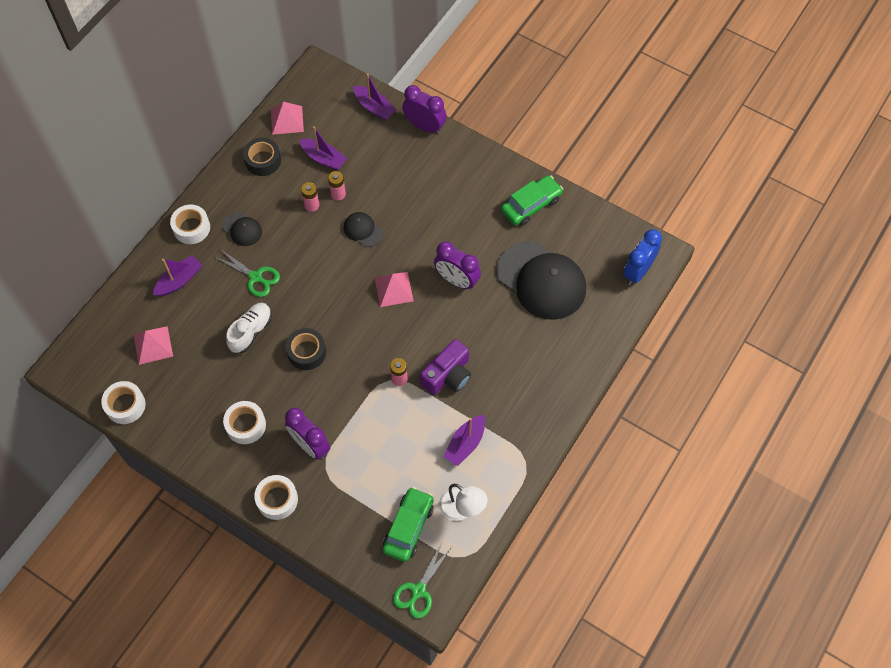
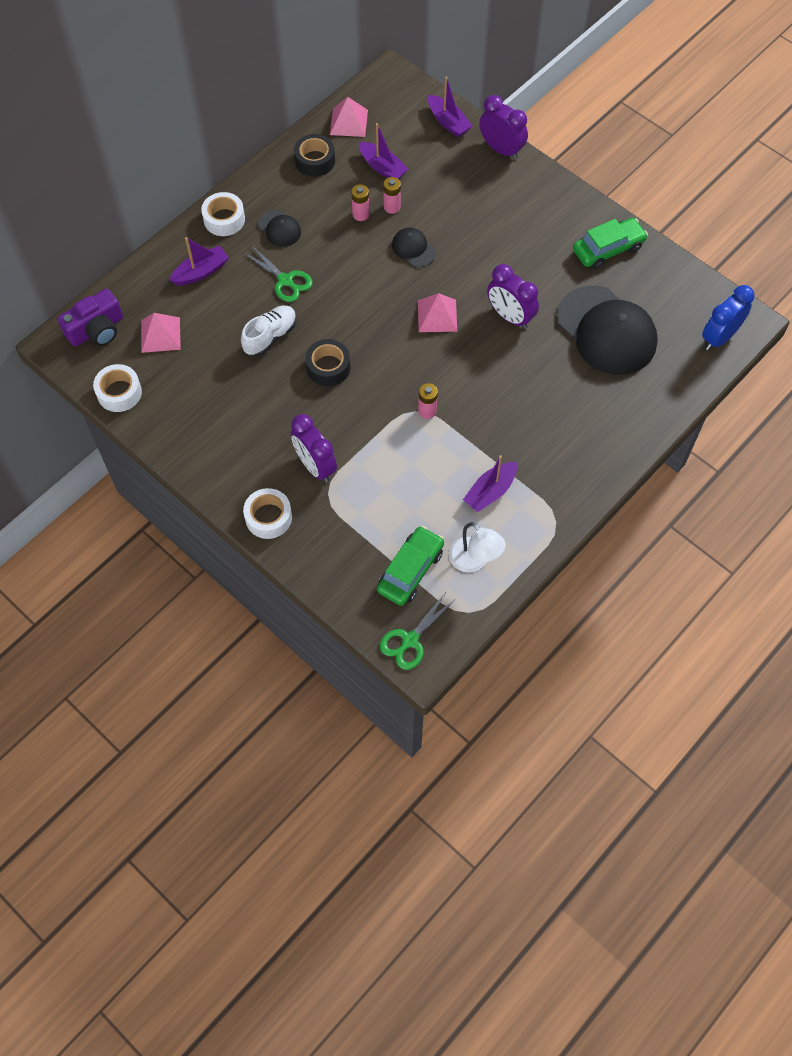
camera: 10 degrees right, 0 degrees up
(246, 425) = (247, 433): white tape -> none
(448, 375) = (483, 416): purple camera -> purple camera (97, 330)

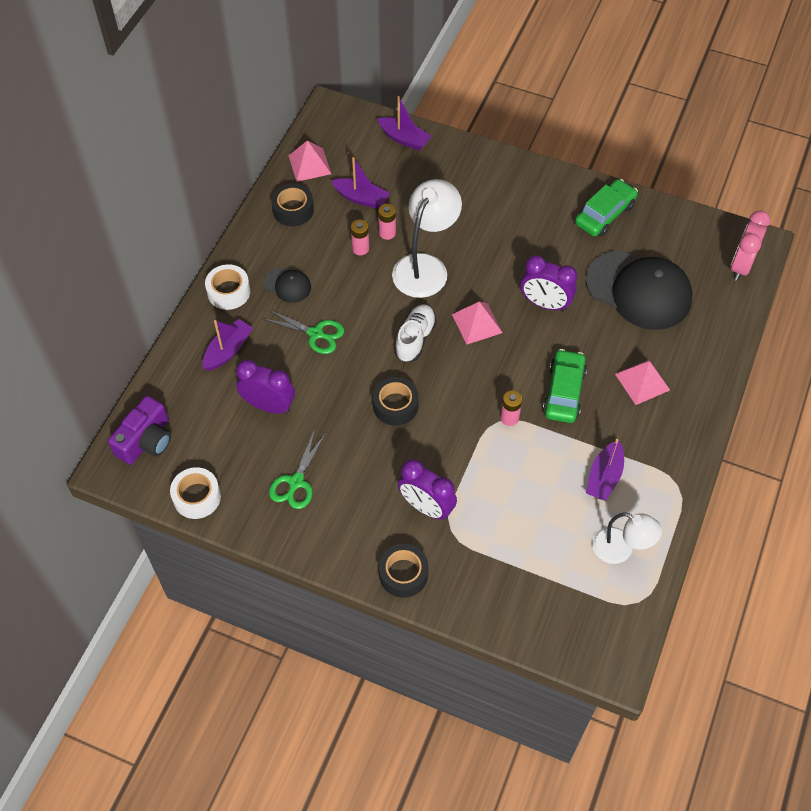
camera: 20 degrees left, 5 degrees down
(160, 335) = (214, 425): pink pyramid -> pink pyramid (642, 382)
(268, 517) = (403, 574): white tape -> black tape
(270, 336) = (325, 393): white shoe -> white shoe (415, 339)
(410, 570) = (565, 580): green car -> green car (564, 392)
(410, 640) = (596, 650): green scissors -> green scissors (296, 482)
(413, 248) = (425, 266): black cap -> white lamp
(501, 149) = (465, 150): purple clock -> purple clock (269, 406)
(719, 337) = (741, 266): blue clock -> pink clock

